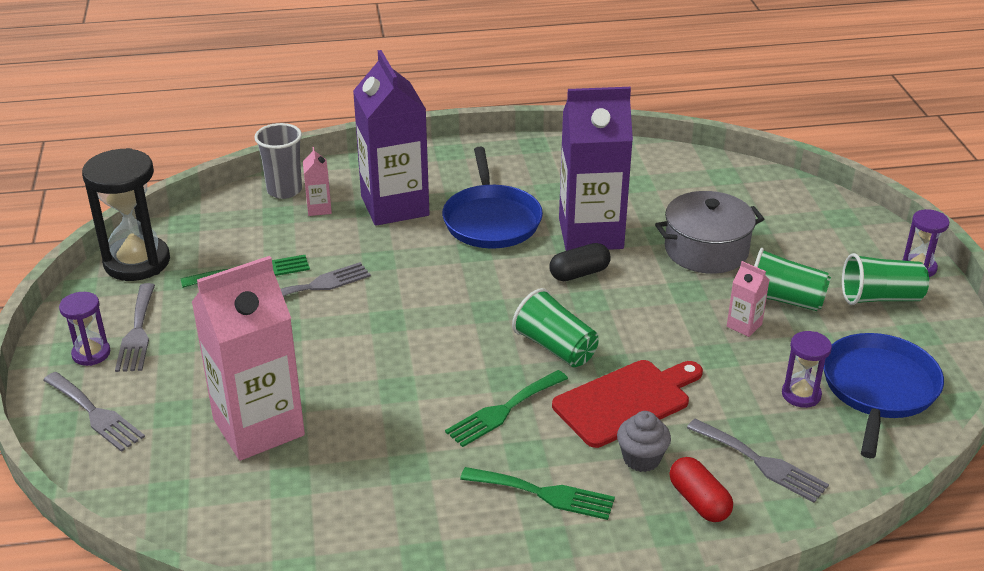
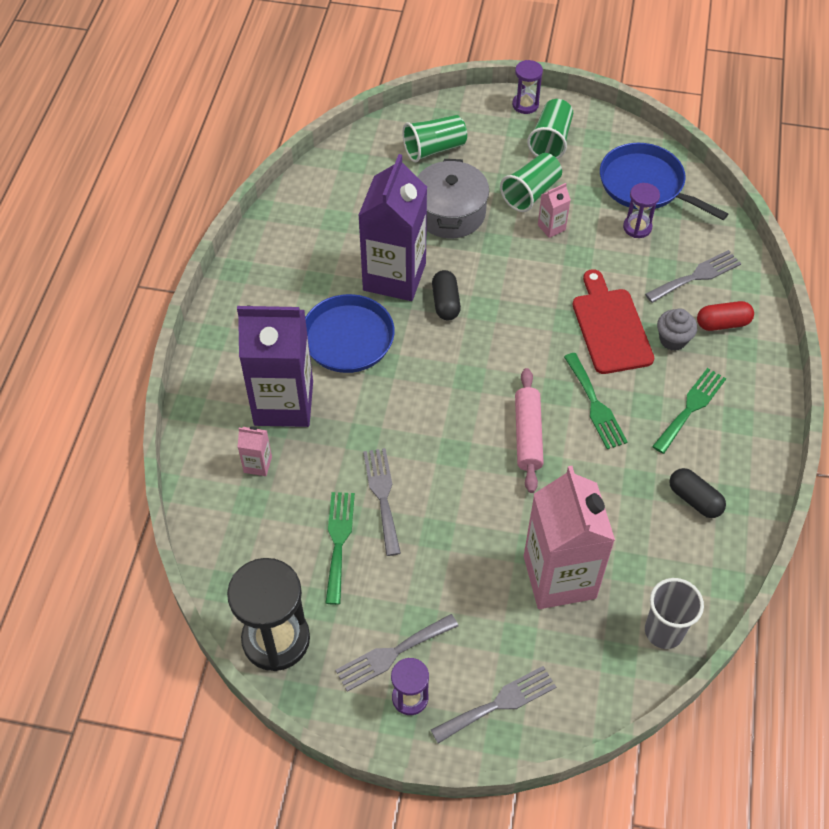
camera: 70 degrees left, 20 degrees up
(137, 332) = (392, 653): grey fork -> grey fork turned 135 degrees clockwise
(284, 190) = (210, 487): grey cup -> grey cup (663, 631)
(406, 521) = (694, 499): none -> black capsule
(434, 367) = (528, 435): none -> pink rolling pin
(555, 347) = (533, 349): green cup -> green cup (434, 149)

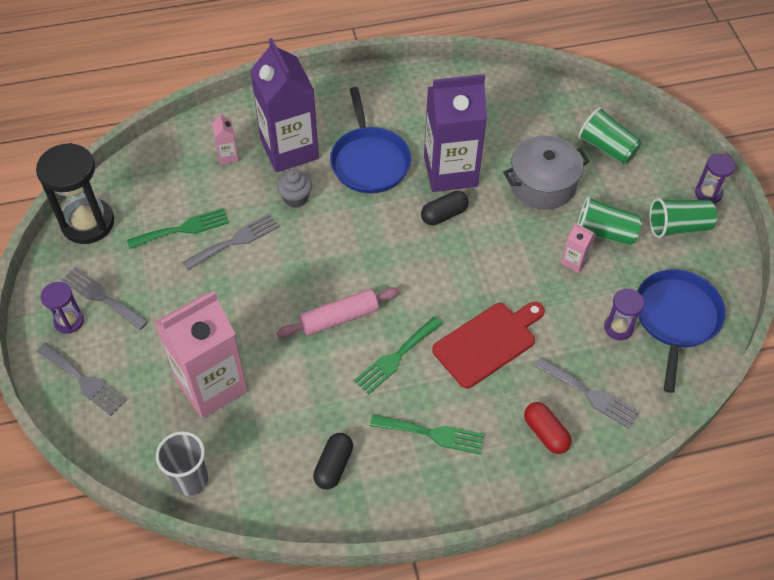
camera: 65 degrees right, 0 degrees up
(673, 339) = (502, 397): grey cupcake -> grey cupcake (295, 198)

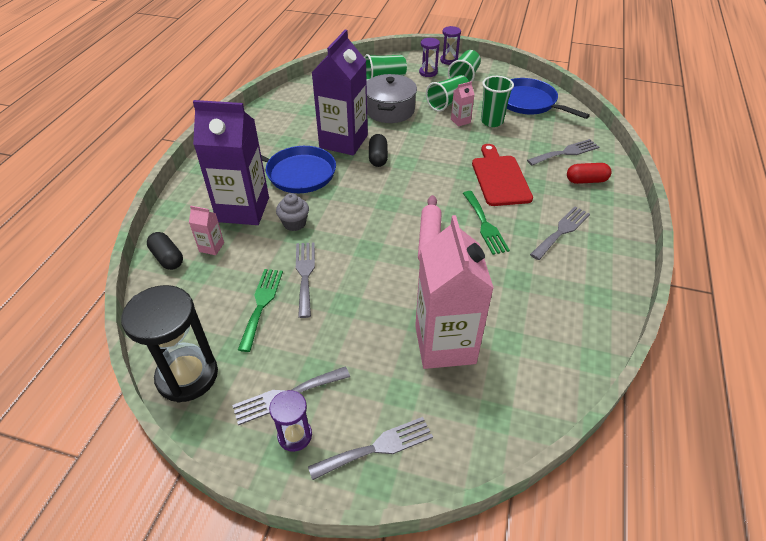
camera: 60 degrees left, 10 degrees down
(190, 480) = (536, 396): grey cup -> none
(333, 466) = (565, 294): black capsule -> black capsule (167, 258)
(432, 434) = (561, 231): green fork -> grey fork
(598, 293) = (492, 121): none -> green cup
(618, 328) = (522, 124): purple hourglass -> purple hourglass (428, 72)

